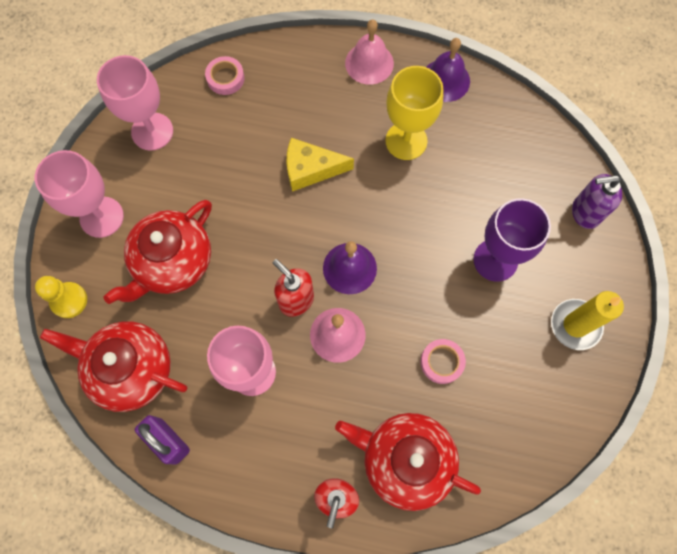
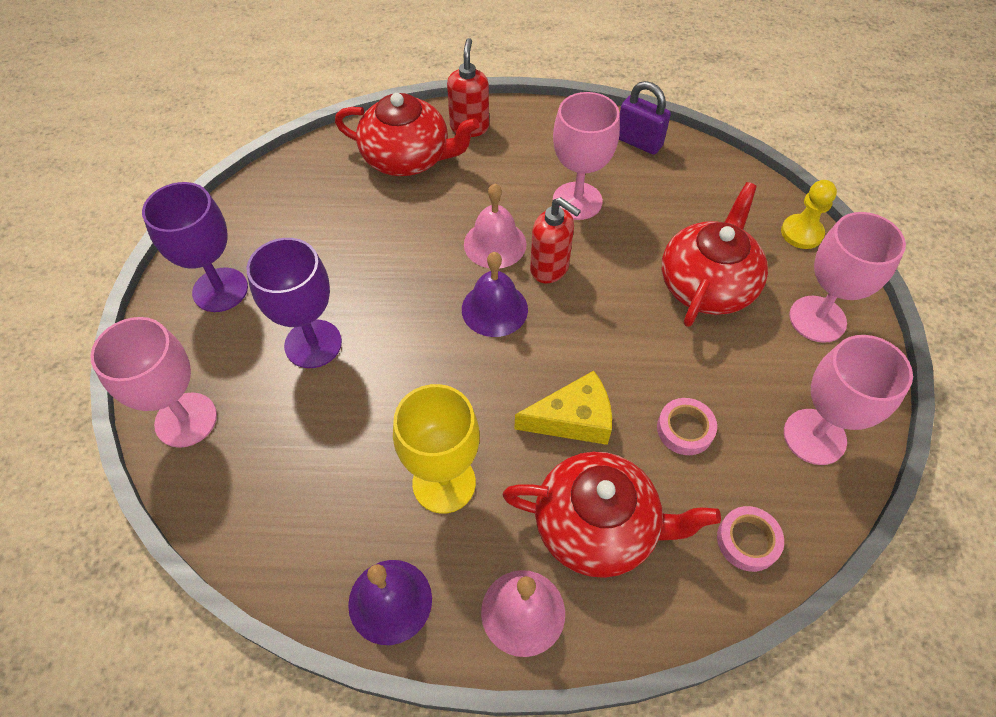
camera: 170 degrees right, 15 degrees down
(130, 369) = (703, 187): red teapot -> red teapot (597, 526)
(441, 362) = (376, 236): pink tape -> pink tape (685, 429)
(575, 325) = (220, 290): yellow candle -> purple goblet
(585, 213) = (186, 420): purple soap dispenser -> pink goblet

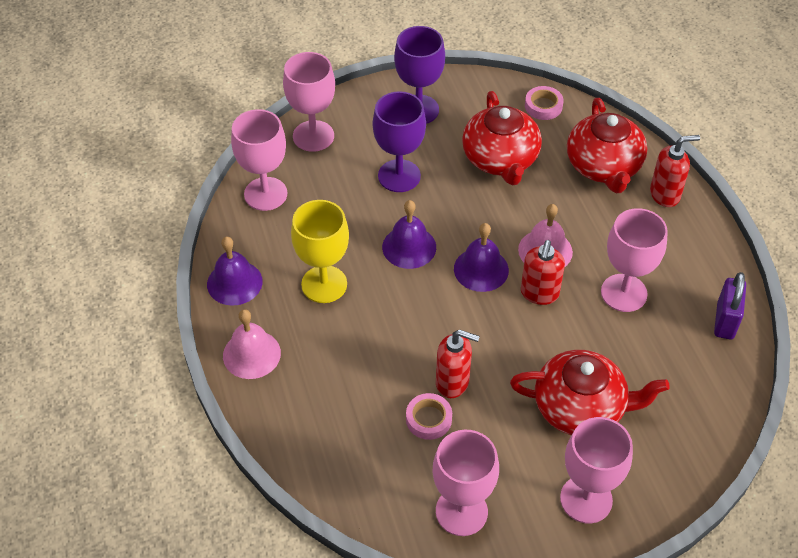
camera: 70 degrees right, 5 degrees down
(252, 512) = (265, 194): none -> pink goblet
(429, 369) = (409, 247): none -> purple bell
(573, 419) = (406, 345): yellow cheese -> none
(597, 526) = (326, 381): red teapot -> red teapot (500, 159)
(641, 388) = (453, 382): none -> red soap dispenser
(747, 541) = (351, 477): pink tape -> pink tape (543, 106)
(801, 233) = (684, 473): yellow pawn -> none

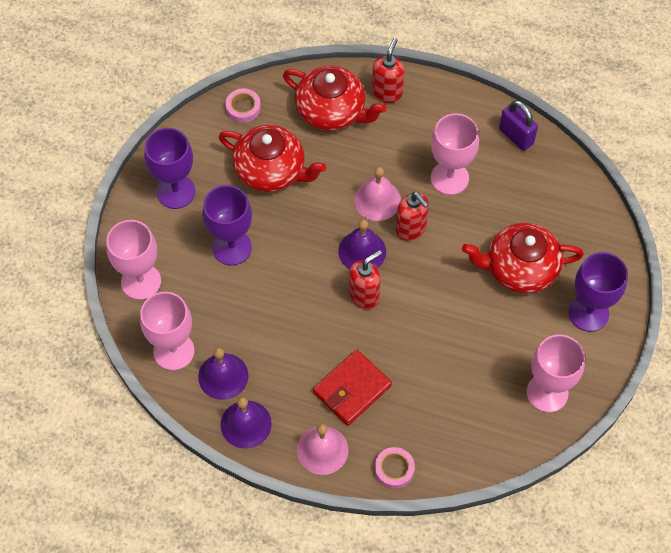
camera: 55 degrees left, 10 degrees up
(324, 284) = (295, 363): yellow goblet -> none
(331, 342) = (352, 389): none -> red wallet
(409, 247) = (305, 284): purple bell -> purple bell (223, 376)
(428, 419) = (462, 367): pink tape -> pink tape (394, 469)
(453, 382) = (444, 332): red soap dispenser -> red soap dispenser (364, 295)
(580, 408) = (520, 268): red teapot -> red teapot turned 135 degrees counterclockwise
(586, 499) = (588, 313): pink goblet -> purple goblet

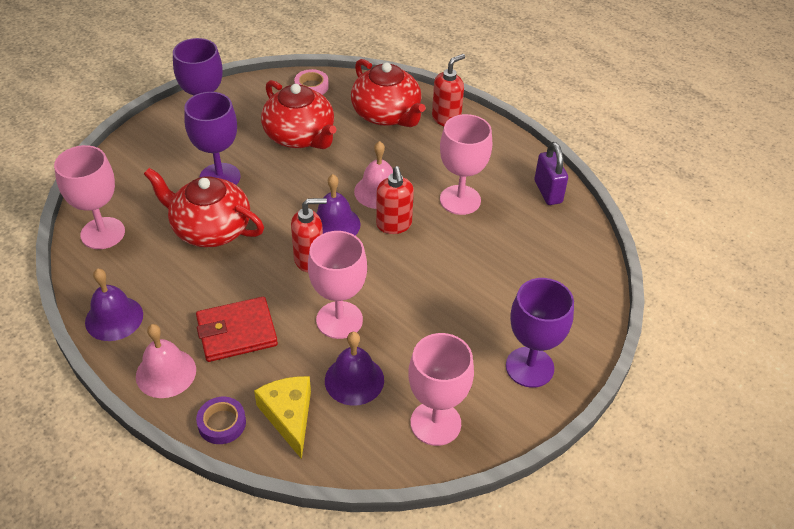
camera: 25 degrees right, 15 degrees down
(141, 281) = (122, 172): pink goblet -> pink goblet (339, 320)
(223, 376) = (128, 270): purple bell -> purple bell (354, 380)
(394, 469) = (222, 423): pink tape -> purple tape
(439, 439) = (289, 416): none -> yellow cheese
(520, 268) = (481, 298): red teapot -> red teapot (210, 229)

